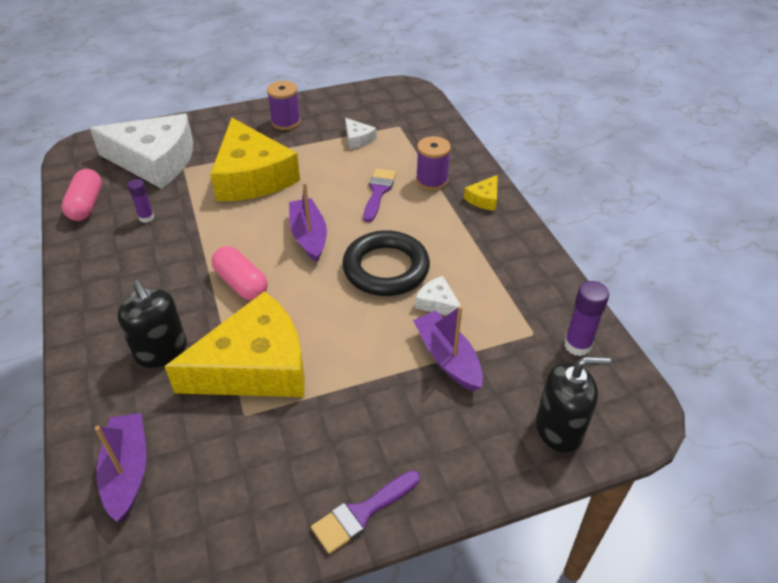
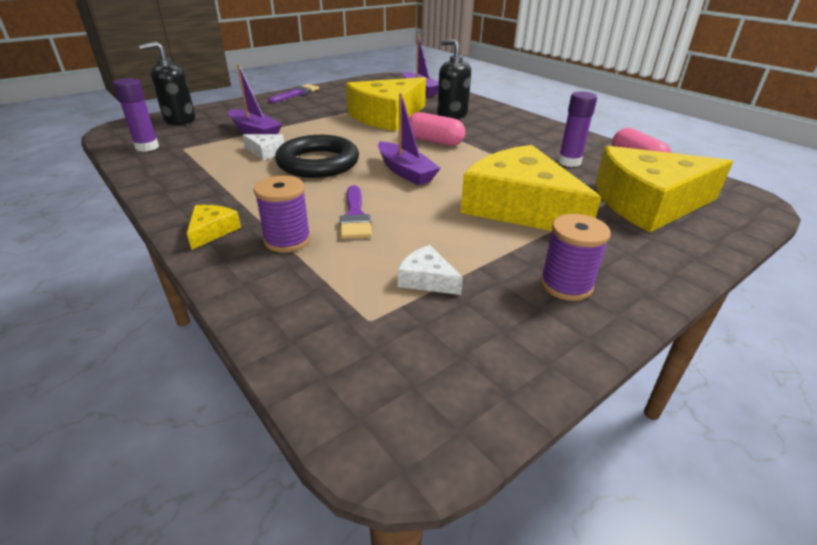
camera: 160 degrees right, 10 degrees down
(146, 218) = (569, 162): purple glue stick -> purple glue stick, size x1.53
(155, 161) = (648, 203): white cheese -> yellow cheese

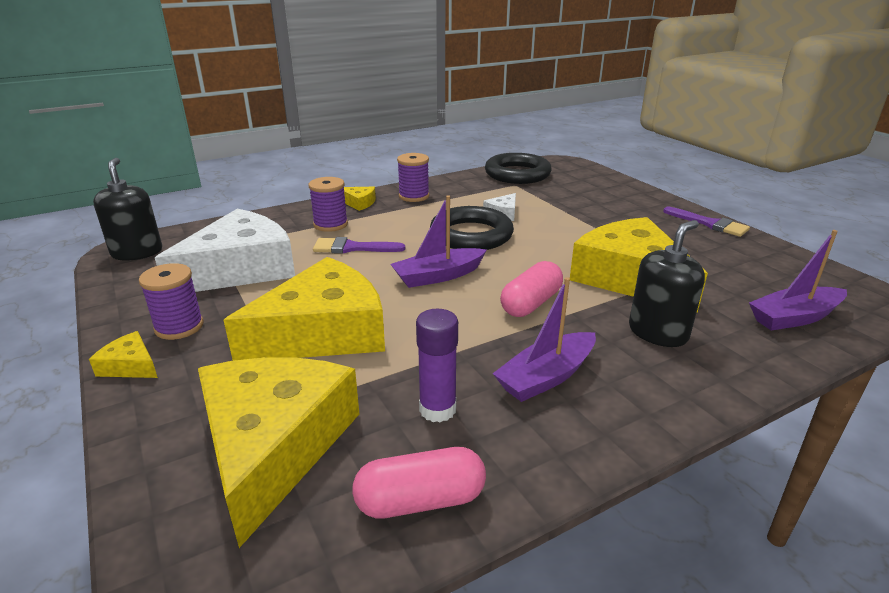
camera: 100 degrees right, 5 degrees down
(147, 147) = (517, 174): purple glue stick -> black ring
(179, 119) = (590, 178): black soap dispenser -> black soap dispenser (137, 252)
(199, 197) = (414, 196): none -> purple spool
(255, 132) = (558, 207): purple boat -> purple boat (546, 377)
(427, 279) = (241, 269): white cheese -> white cheese, size x2.47
(643, 292) = (130, 366): none -> yellow cheese

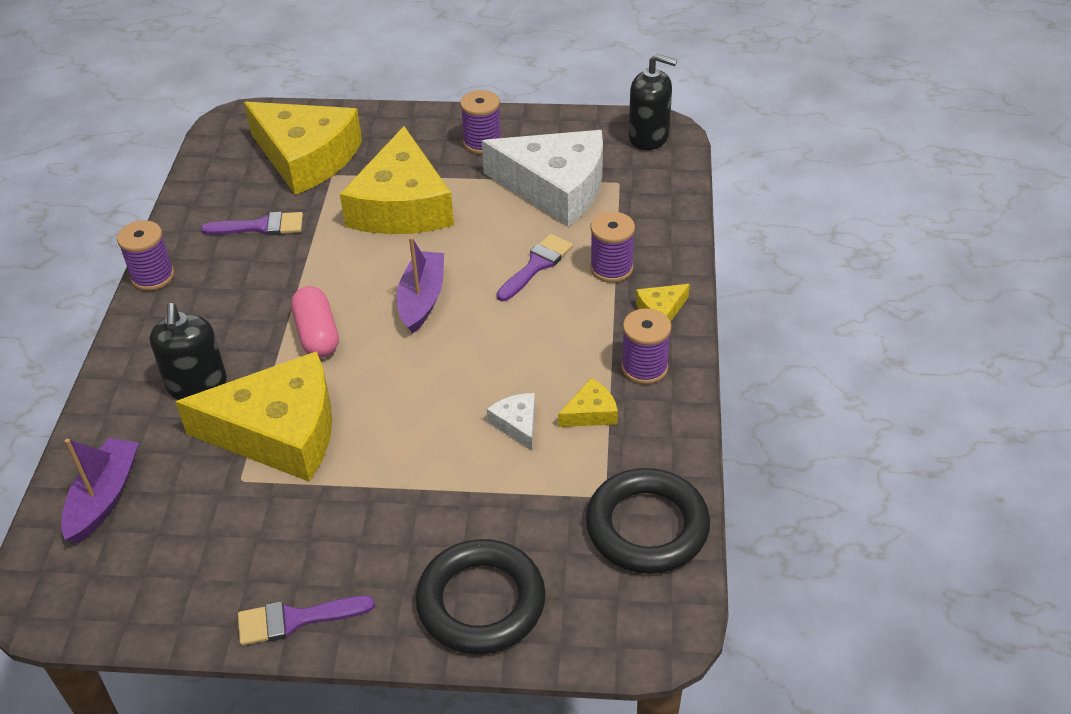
camera: 125 degrees right, 15 degrees up
(130, 366) = (450, 118): yellow cheese -> yellow cheese (591, 413)
(241, 269) = (555, 188): white cheese -> white cheese turned 60 degrees counterclockwise
(420, 500) = (208, 194): pink capsule -> none
(437, 409) = (261, 227): purple glue stick -> purple brush
(471, 235) = (484, 364): black ring -> black ring (481, 602)
(546, 377) = (230, 289): purple boat -> none
(601, 448) = (153, 276): none -> purple spool

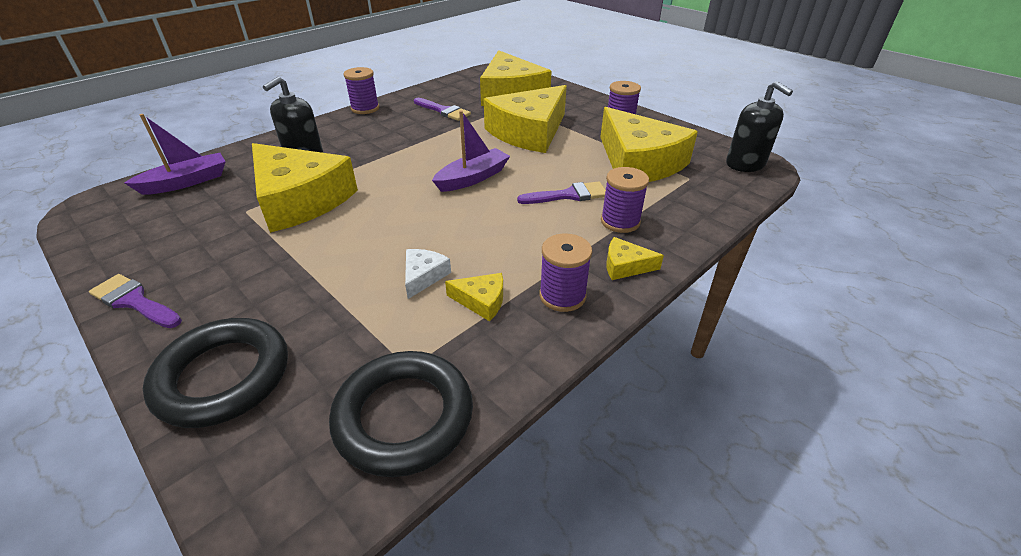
camera: 40 degrees right, 5 degrees down
(317, 334) = (393, 166): pink capsule -> none
(555, 188) = (638, 162): white cheese -> yellow cheese

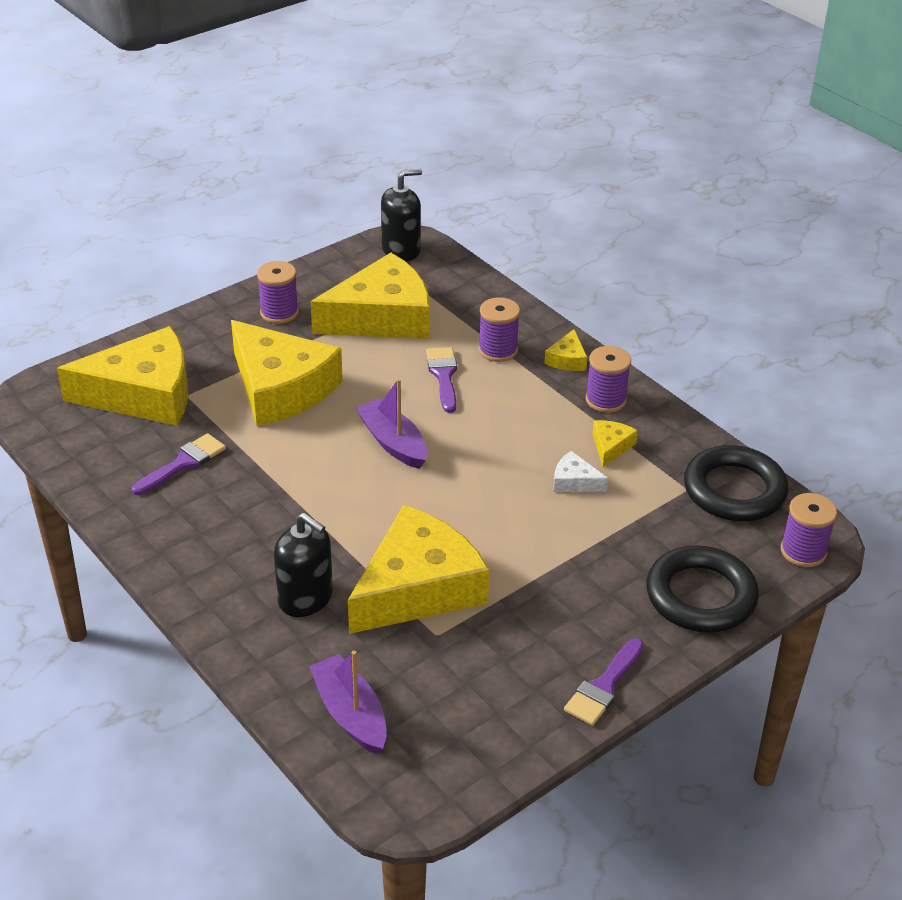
camera: 85 degrees left, 0 degrees up
(365, 108) = (143, 549): purple spool -> purple spool (803, 551)

